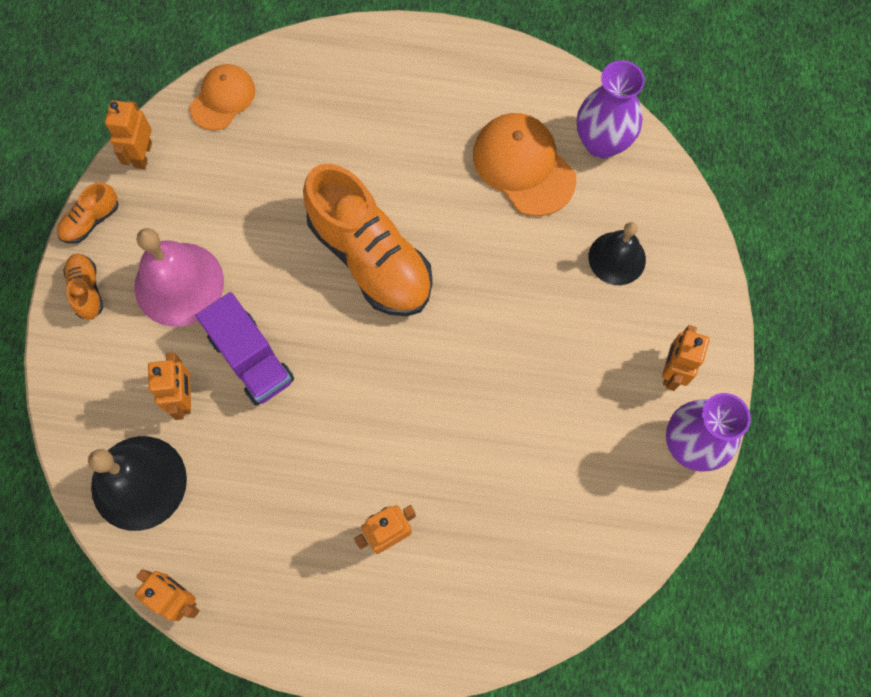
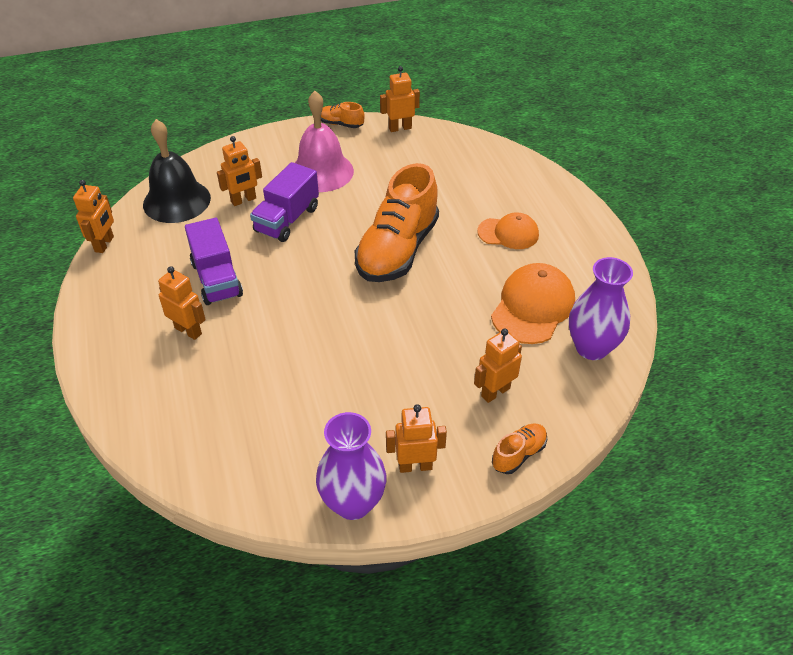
camera: 65 degrees right, 25 degrees down
(87, 290) = (294, 138): orange shoe -> orange shoe (518, 454)
(223, 98) = (465, 145): orange cap -> orange cap (508, 233)
(317, 477) = (217, 279): none -> purple truck
(617, 258) = (495, 392): black bell -> orange robot

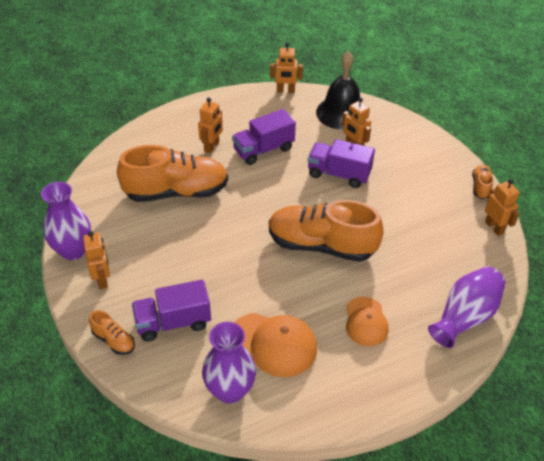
camera: 80 degrees right, 0 degrees up
(268, 376) = (176, 192): none -> orange shoe
(321, 172) = (407, 184): pink bell -> none
(495, 392) = (173, 322): orange robot -> purple truck
(508, 169) = (465, 317): none -> purple vase

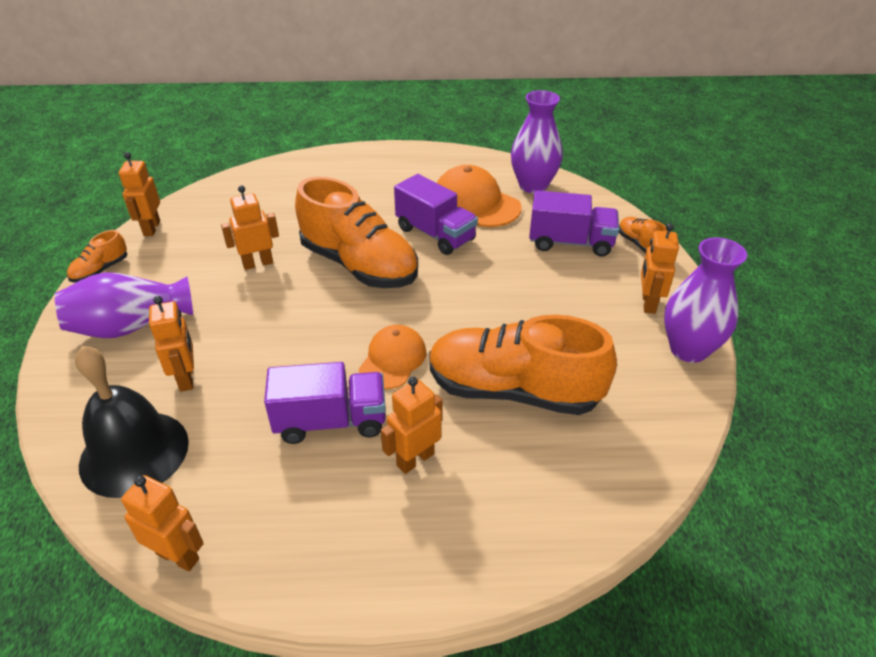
camera: 155 degrees left, 5 degrees down
(339, 174) = (254, 342): purple truck -> purple truck (435, 234)
(366, 322) = (373, 195): orange cap -> orange cap (393, 359)
(390, 224) = (258, 263): none -> orange robot
(465, 317) = (280, 176): purple vase -> purple vase (131, 326)

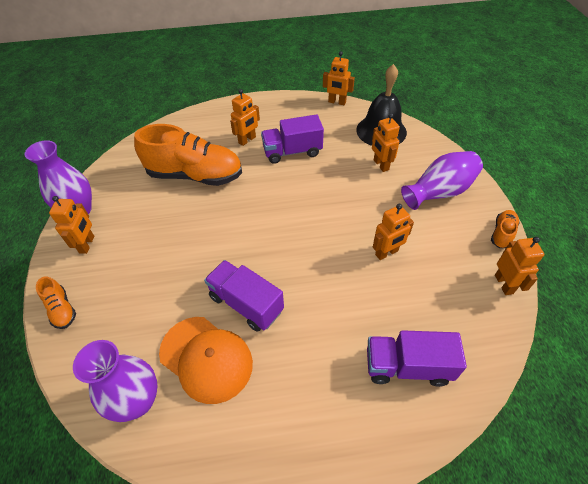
camera: 175 degrees right, 10 degrees up
(359, 265) = (305, 259): orange shoe -> none
(393, 359) = (266, 186): orange cap -> none
(570, 243) = (124, 305): purple truck -> purple truck (407, 366)

